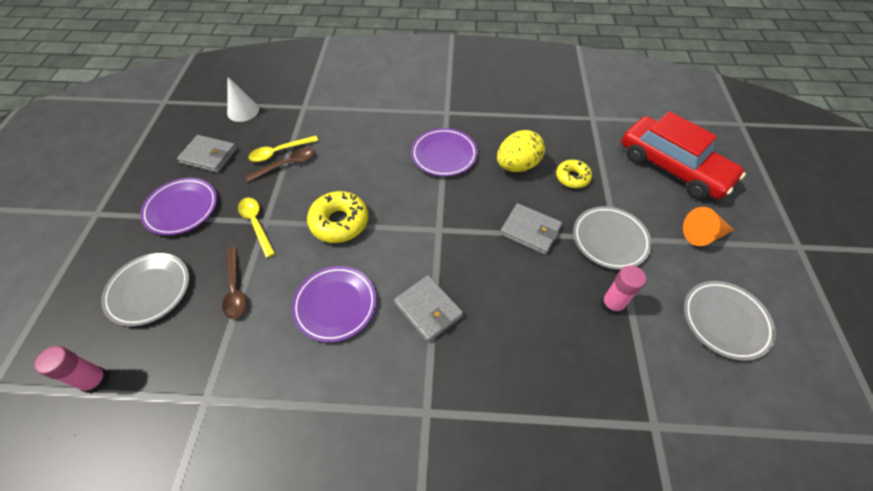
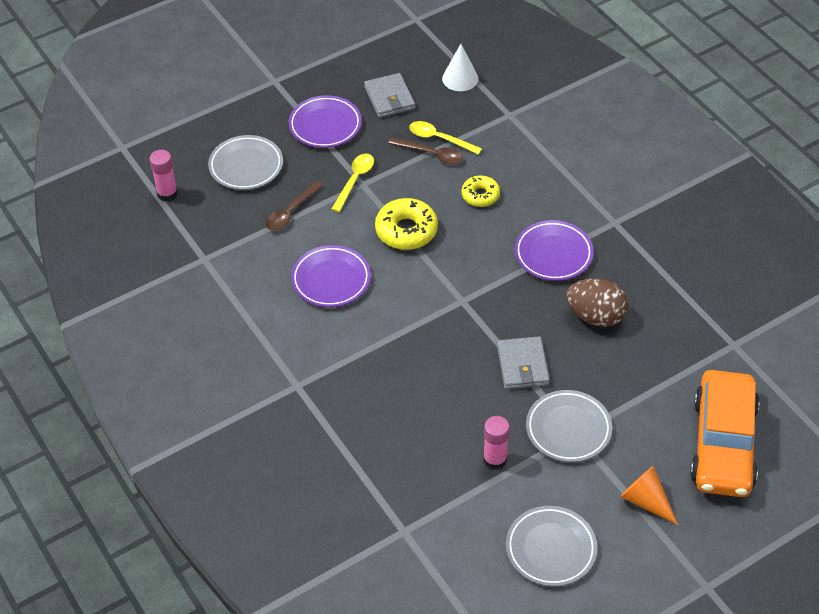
camera: 55 degrees right, 5 degrees down
(428, 309) = (378, 339): grey wallet -> none
(517, 166) = (595, 316): yellow egg -> brown egg
(572, 177) = (623, 366): yellow donut -> yellow donut (480, 195)
(672, 167) = (723, 444): red car -> orange car

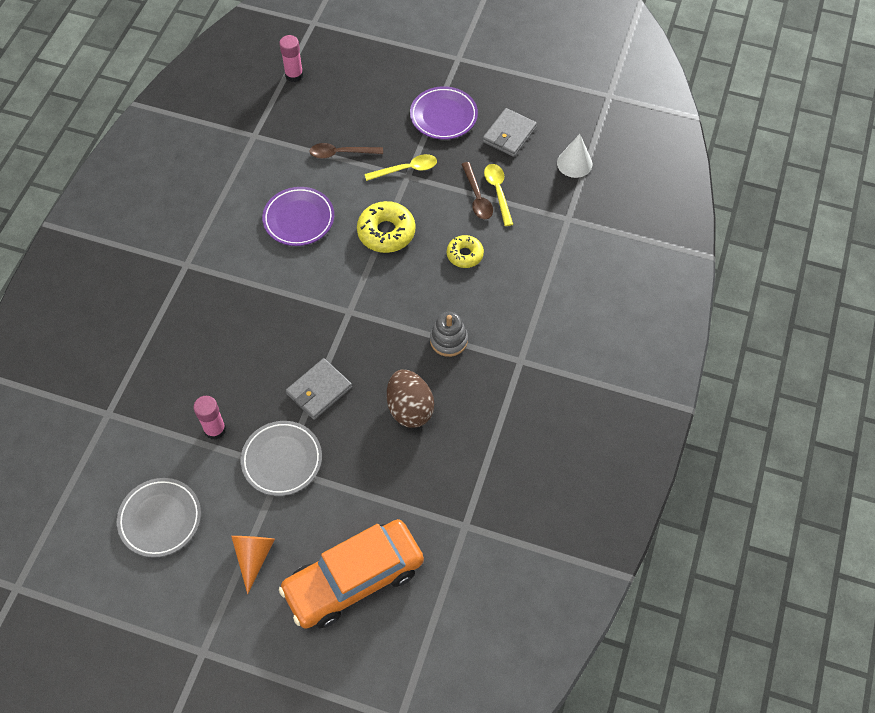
camera: 50 degrees right, 10 degrees up
(246, 166) = (360, 99): grey plate -> none
(553, 254) = (448, 340): purple plate -> grey stacking toy

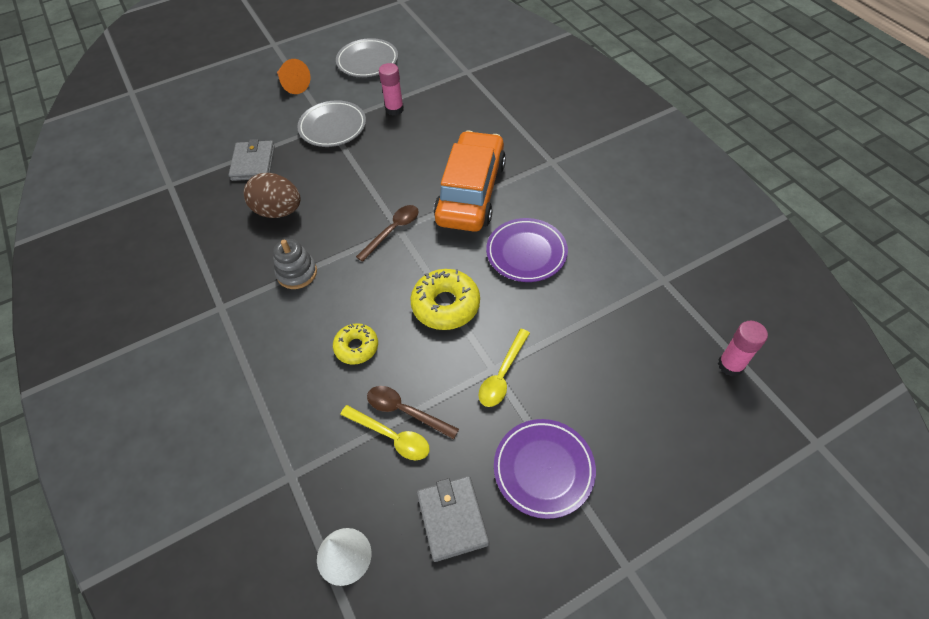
camera: 135 degrees right, 5 degrees down
(319, 390) = (356, 172): grey wallet -> grey wallet (253, 163)
(341, 153) = (576, 333): brown spoon -> brown spoon (392, 231)
(353, 579) = (220, 116): orange car -> orange car (471, 192)

